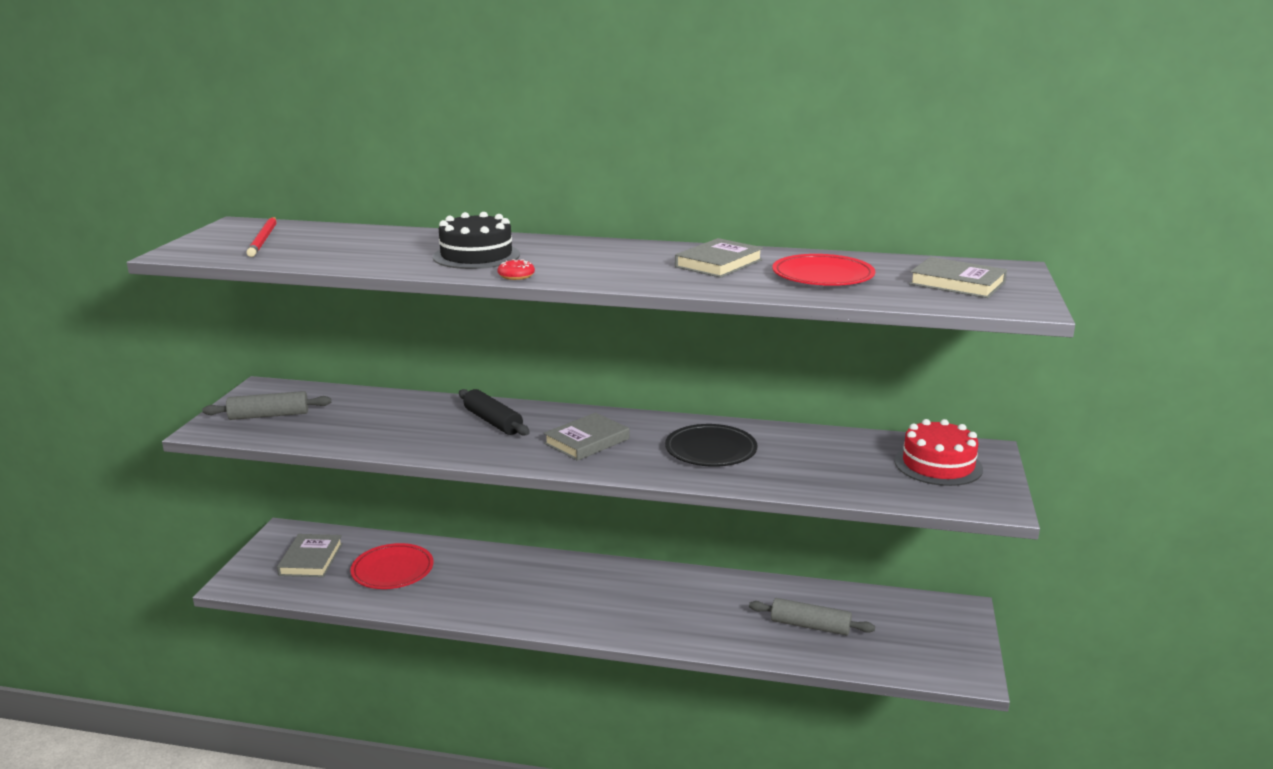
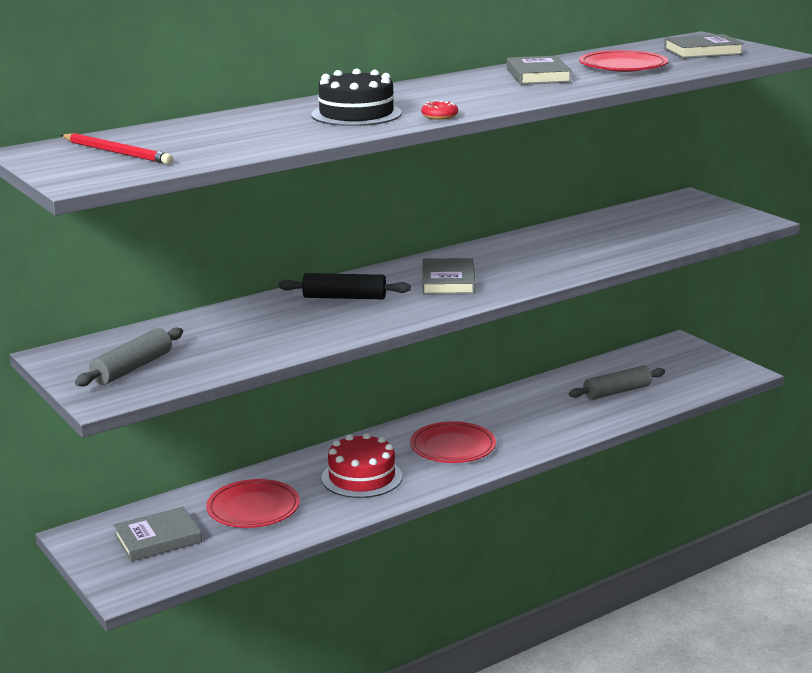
camera: 45 degrees left, 0 degrees up
(311, 559) = (158, 539): grey book -> grey book turned 75 degrees counterclockwise
(592, 599) = (453, 447): none -> red plate
(711, 450) = (541, 255): black plate -> none
(938, 465) = (683, 213): red cake -> red cake (362, 477)

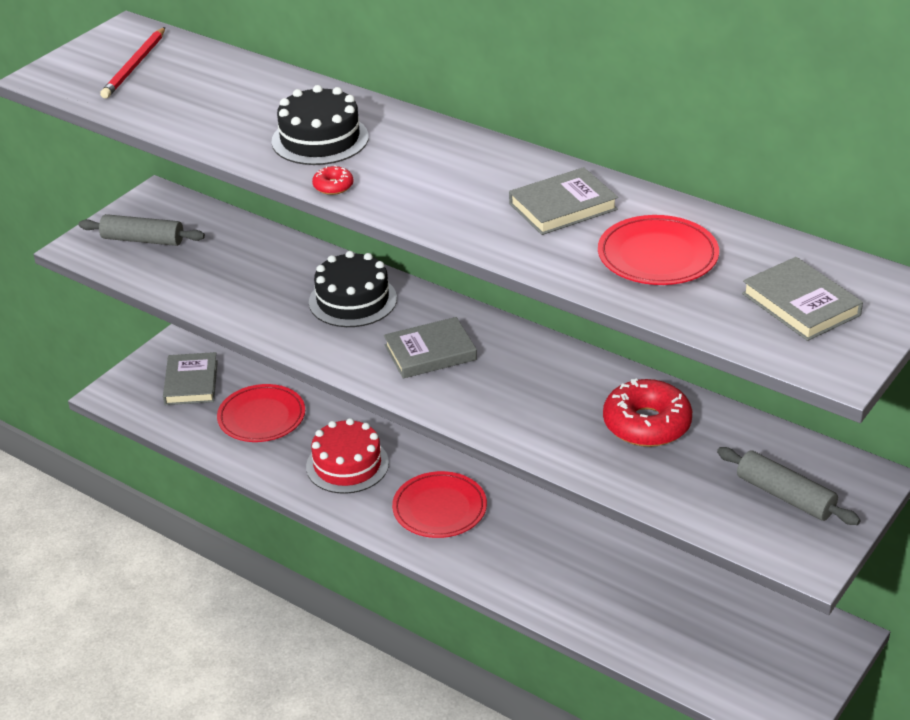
camera: 70 degrees right, 15 degrees up
(158, 539) = (191, 382): grey book -> grey book turned 45 degrees clockwise
(344, 297) = (353, 300): black rolling pin -> black cake
(593, 235) = (646, 424): none -> red donut
(617, 392) = (649, 607): grey rolling pin -> grey rolling pin (785, 496)

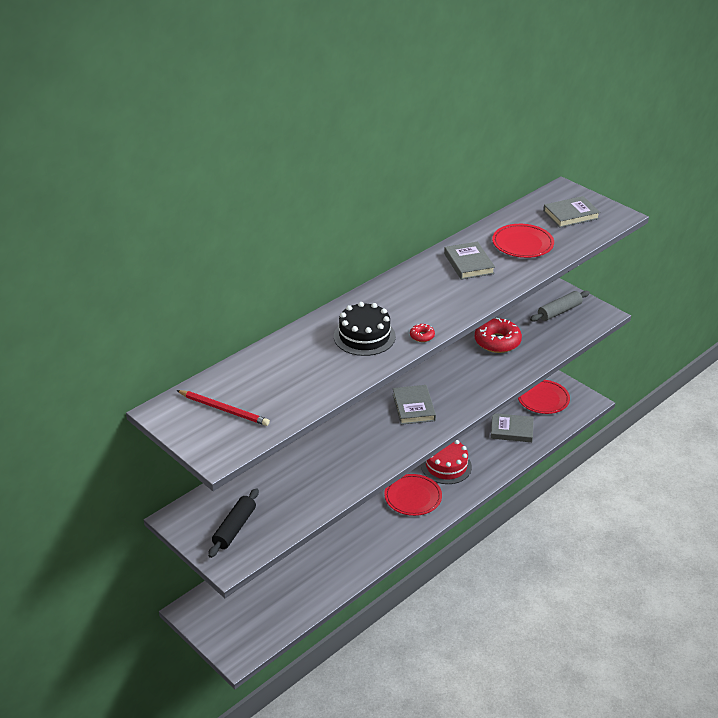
camera: 80 degrees left, 0 degrees up
(143, 240) = (234, 528): grey rolling pin -> black rolling pin
(191, 382) = (243, 607): grey book -> grey book (511, 430)
(261, 417) = (297, 571): red plate -> red plate (543, 399)
(347, 465) = (360, 533): red cake -> red cake (446, 466)
(353, 300) = (349, 432): black cake -> none

